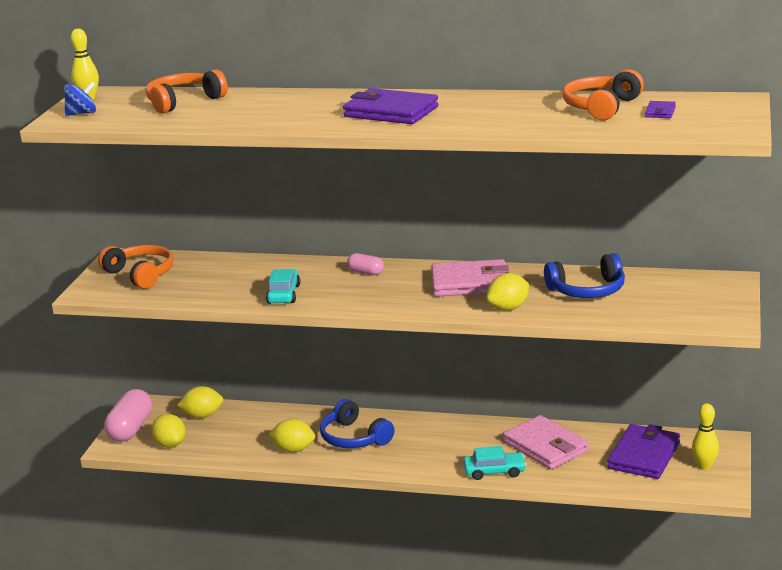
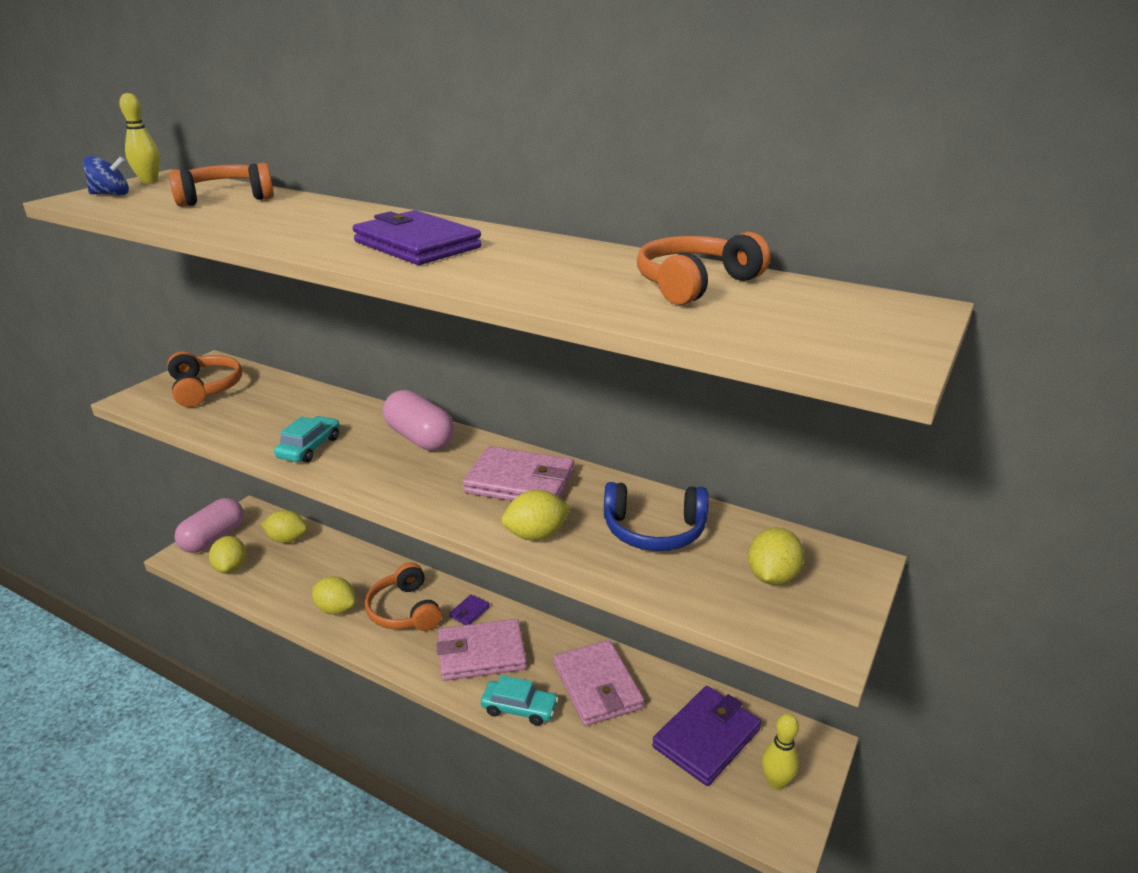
camera: 15 degrees right, 5 degrees up
(354, 438) = (404, 611): blue headphones -> orange headphones
(366, 272) = (420, 438): pink capsule -> pink capsule, size x1.91
(440, 449) = (481, 653): none -> pink wallet
(660, 112) = (776, 306): purple wallet -> purple wallet (469, 612)
(680, 298) = (772, 577): none -> yellow lemon

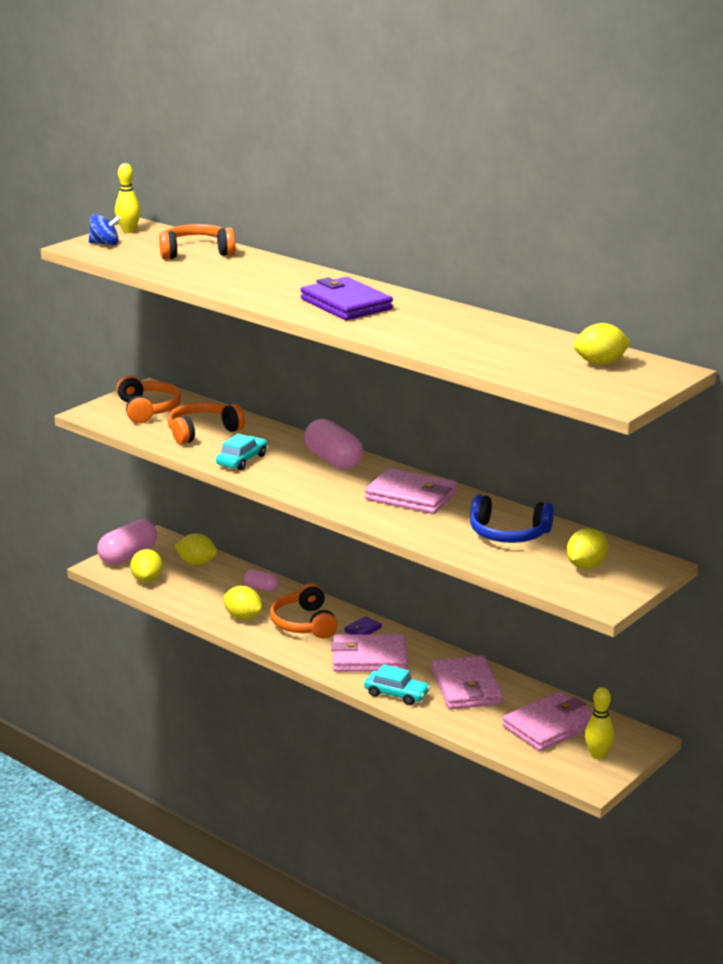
camera: 10 degrees right, 5 degrees down
(356, 565) = (261, 588): none -> pink capsule
(536, 535) = (416, 529): yellow lemon -> yellow lemon (600, 363)
(694, 284) = (533, 346): orange headphones -> orange headphones (202, 431)
(706, 738) = (550, 726): purple wallet -> pink wallet

